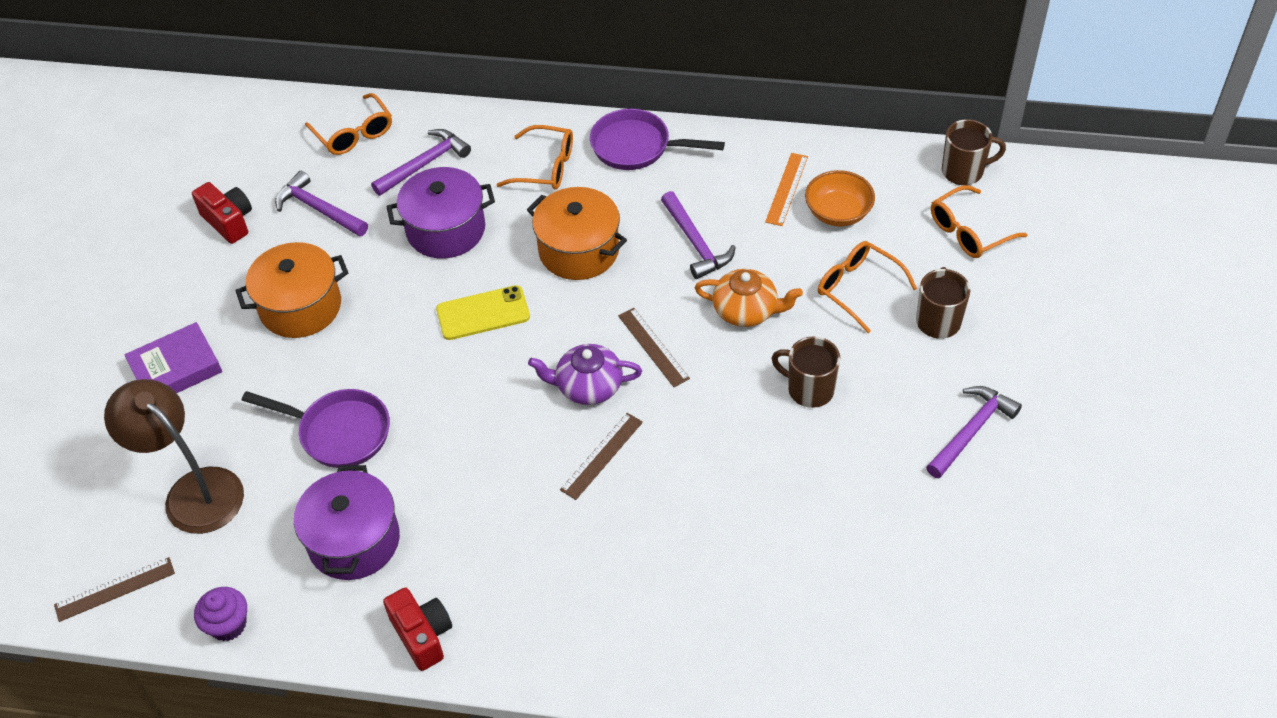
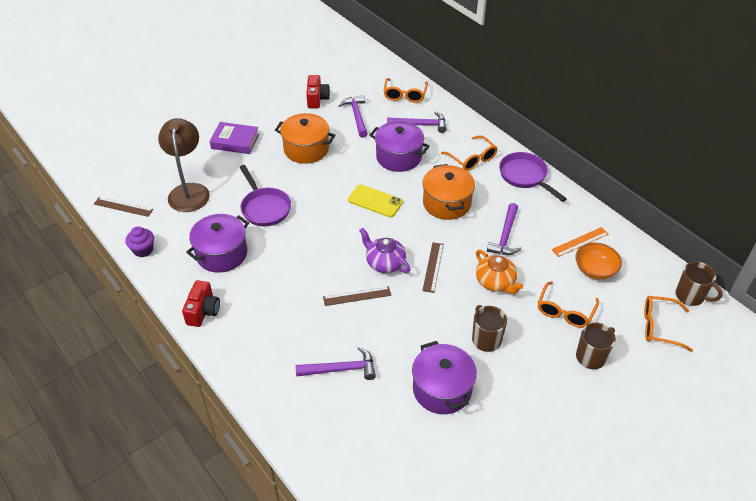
camera: 40 degrees right, 5 degrees down
(825, 488) = (442, 389): none -> purple pot
(857, 288) = (565, 311): orange glasses -> orange glasses turned 150 degrees counterclockwise
(972, 431) = (549, 422): purple hammer -> purple hammer (341, 369)

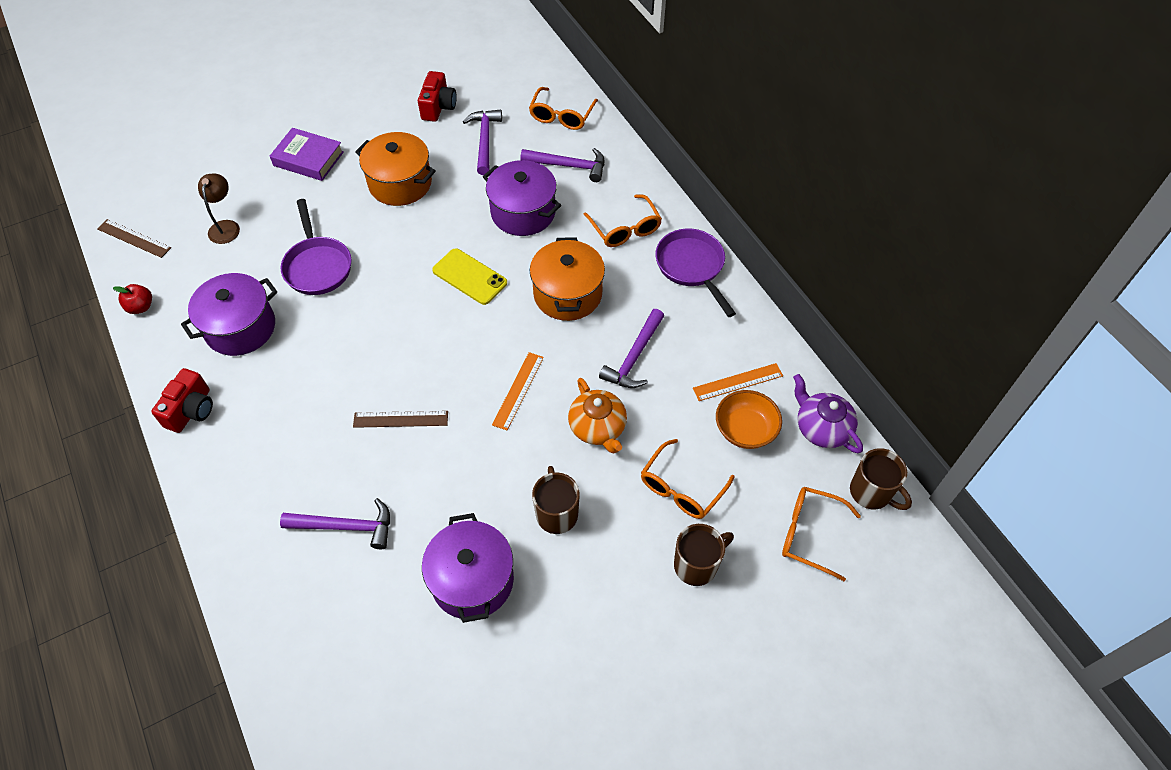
camera: 10 degrees right, 10 degrees up
(143, 250) = (141, 307): purple cupcake -> red apple
(189, 191) = (226, 226): brown lamp -> brown lamp, size x0.55
(384, 263) = (453, 374): purple teapot -> purple teapot (821, 427)
(433, 267) = (518, 390): brown ruler -> orange ruler

